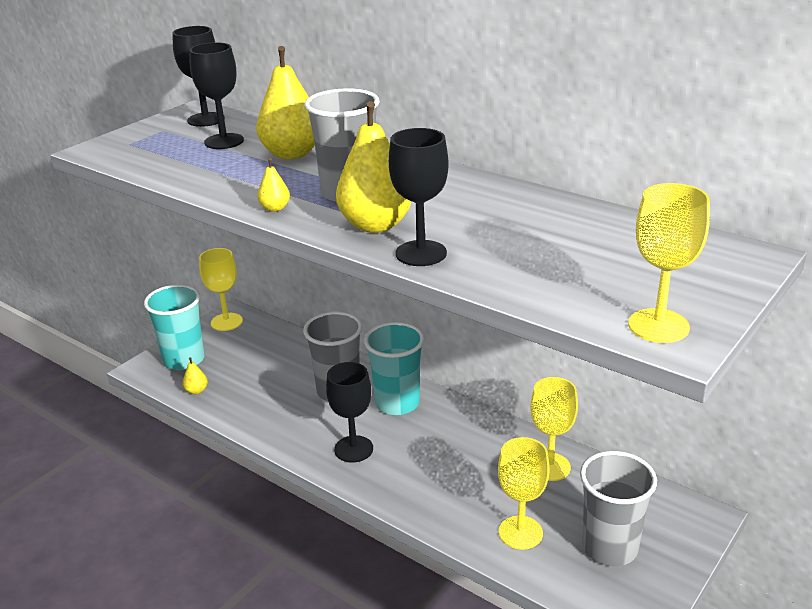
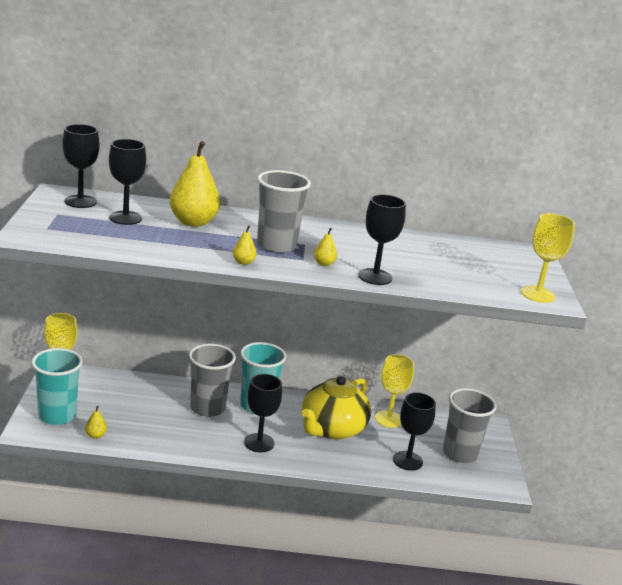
camera: 40 degrees left, 5 degrees down
(375, 225) = (324, 264): yellow pear -> yellow pear, size x0.44
(460, 457) = (332, 429): none -> yellow teapot
(520, 532) = (407, 461): yellow goblet -> black goblet

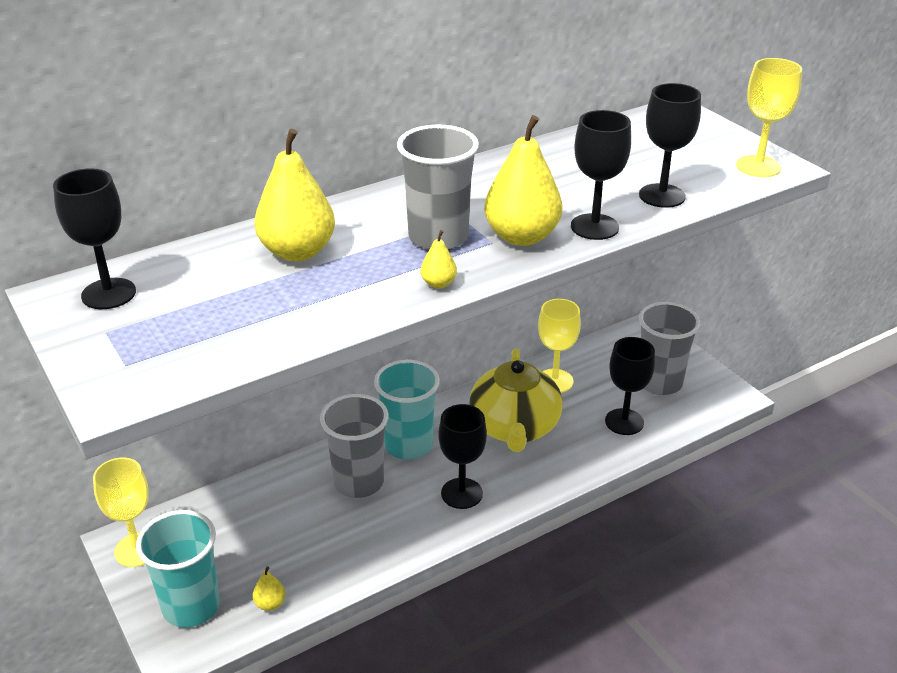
camera: 30 degrees left, 10 degrees up
(125, 218) = (206, 290): black goblet -> black goblet (662, 196)
(324, 264) = (521, 237): yellow pear -> yellow pear, size x2.26

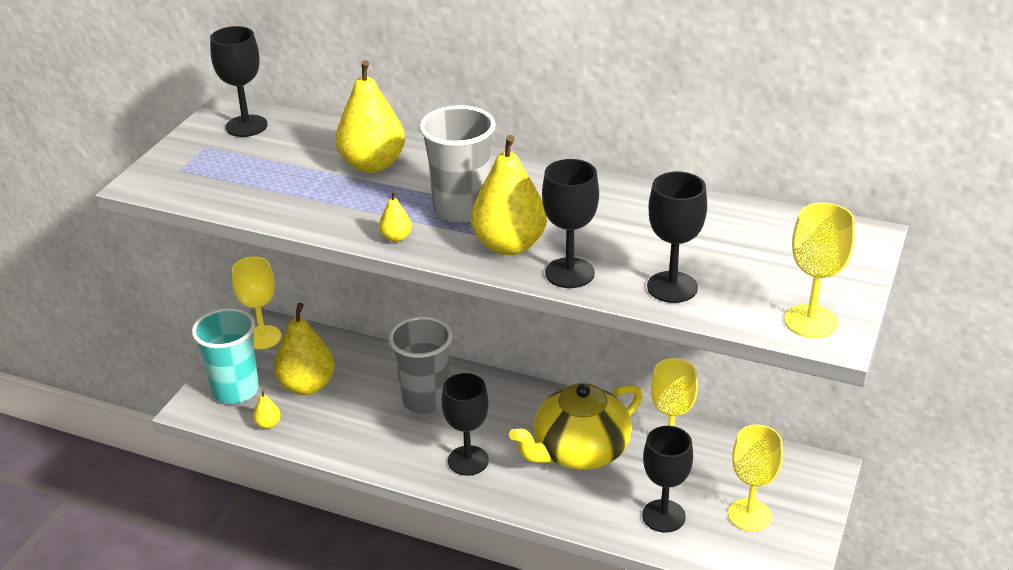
camera: 55 degrees right, 0 degrees up
(248, 550) = (307, 386): none -> yellow pear
(408, 445) = (493, 403): turquoise cup -> none
(659, 383) = (749, 515): grey cup -> yellow goblet

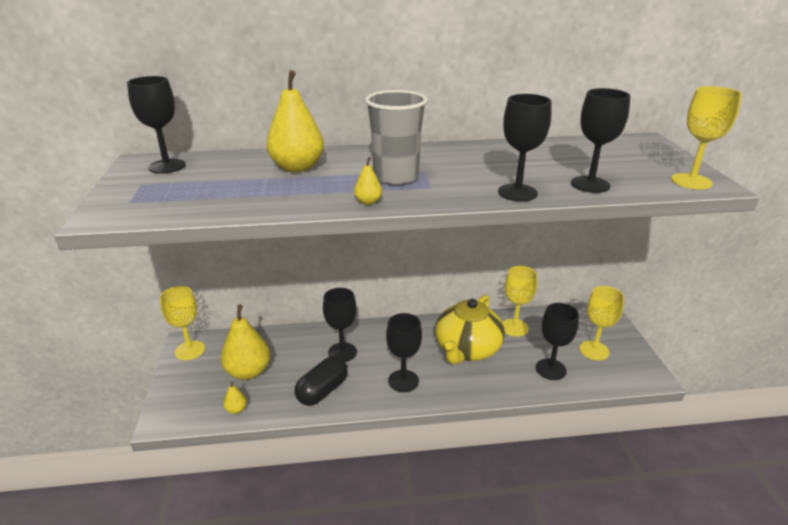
camera: 30 degrees left, 5 degrees down
(235, 390) = (192, 394): turquoise cup -> none
(369, 438) = (322, 391): none -> black capsule
(425, 400) = (342, 352): grey cup -> black goblet
(509, 245) = (455, 188): yellow pear -> none

